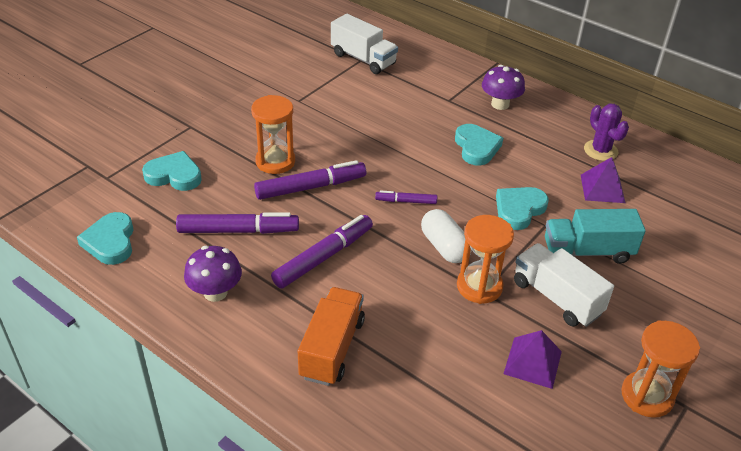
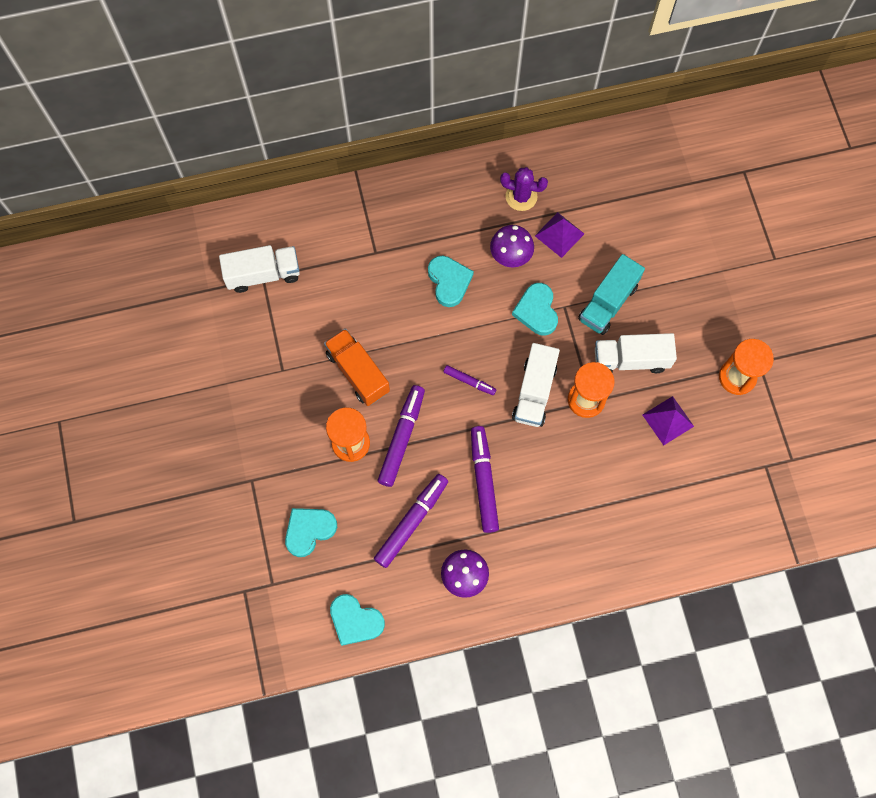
camera: 50 degrees left, 30 degrees up
(332, 348) = (569, 533): orange truck -> orange truck (358, 372)
(406, 201) = (469, 381): purple marker -> purple marker turned 105 degrees counterclockwise
(444, 247) = (534, 392): white capsule -> white truck
(476, 147) = (449, 281): turquoise heart -> turquoise heart turned 45 degrees clockwise
(500, 104) = (411, 218): purple mushroom -> purple mushroom (510, 256)

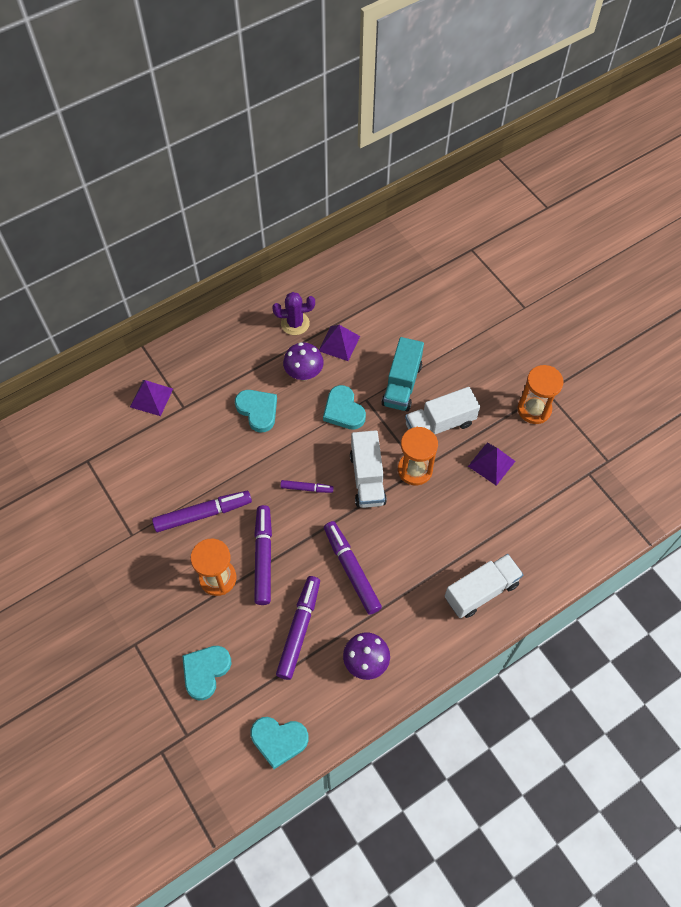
camera: 20 degrees left, 10 degrees down
(263, 274) = (86, 457): white truck -> white truck (481, 591)
(346, 231) = (151, 397): none -> purple pyramid
(358, 372) = (203, 514): orange truck -> purple marker

